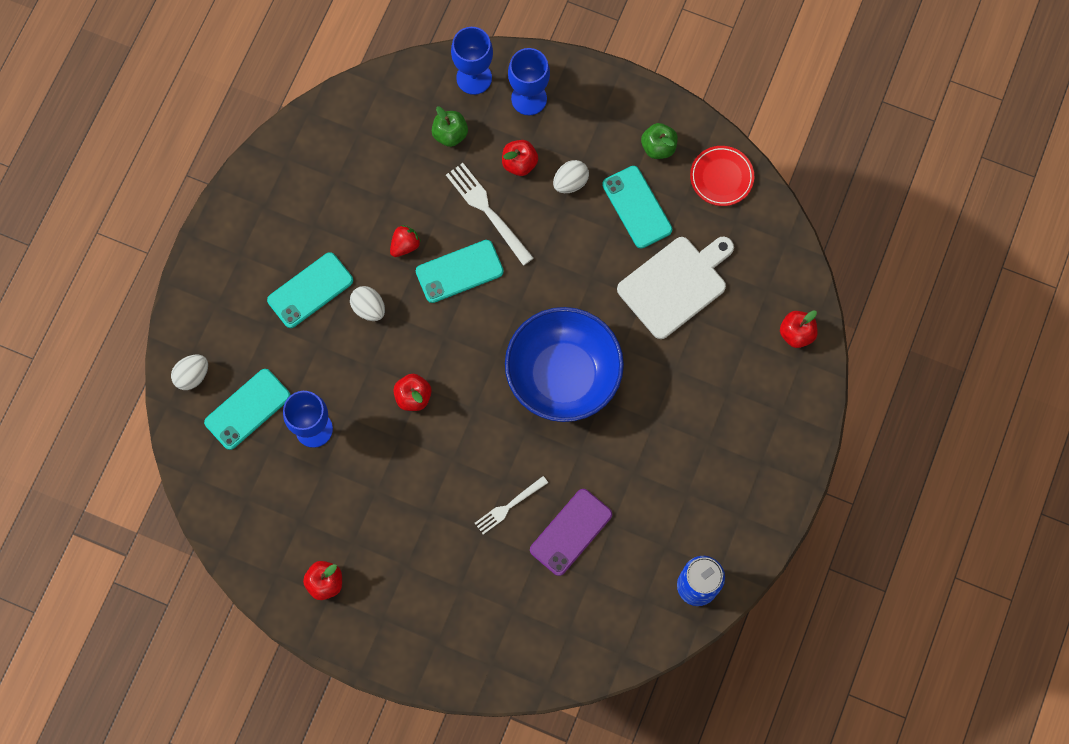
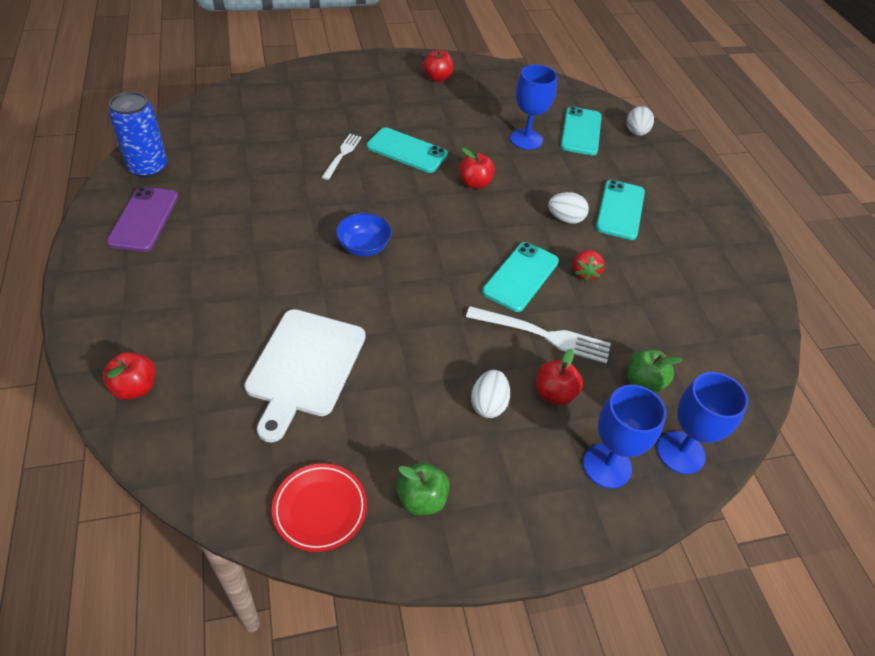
camera: 140 degrees right, 25 degrees down
(563, 375) = (364, 247): blue bowl -> blue bowl, size x0.45
(570, 532) = (280, 159): purple phone -> purple phone (144, 219)
(637, 207) = (398, 419): turquoise phone -> turquoise phone (406, 151)

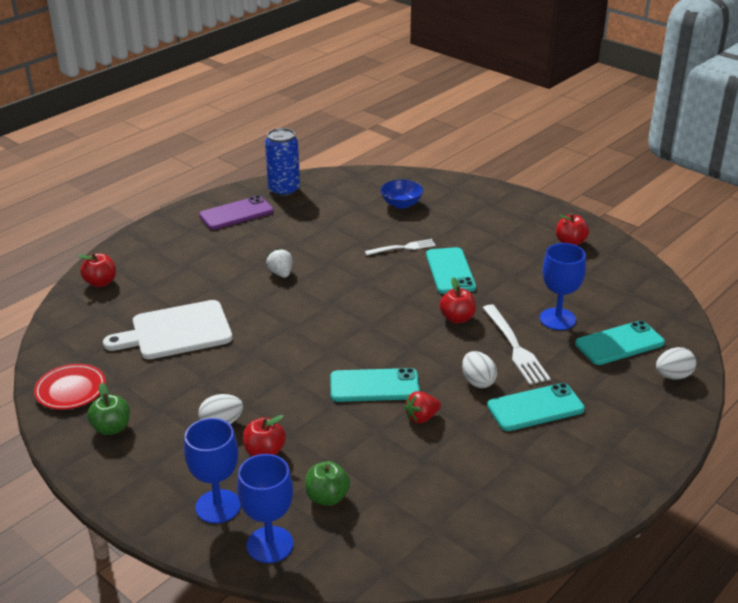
camera: 60 degrees right, 15 degrees down
(291, 244) = (281, 273): none -> white strawberry
(364, 247) = (315, 302): blue bowl -> blue bowl (401, 204)
(544, 335) = (322, 423): white fork -> white fork (515, 347)

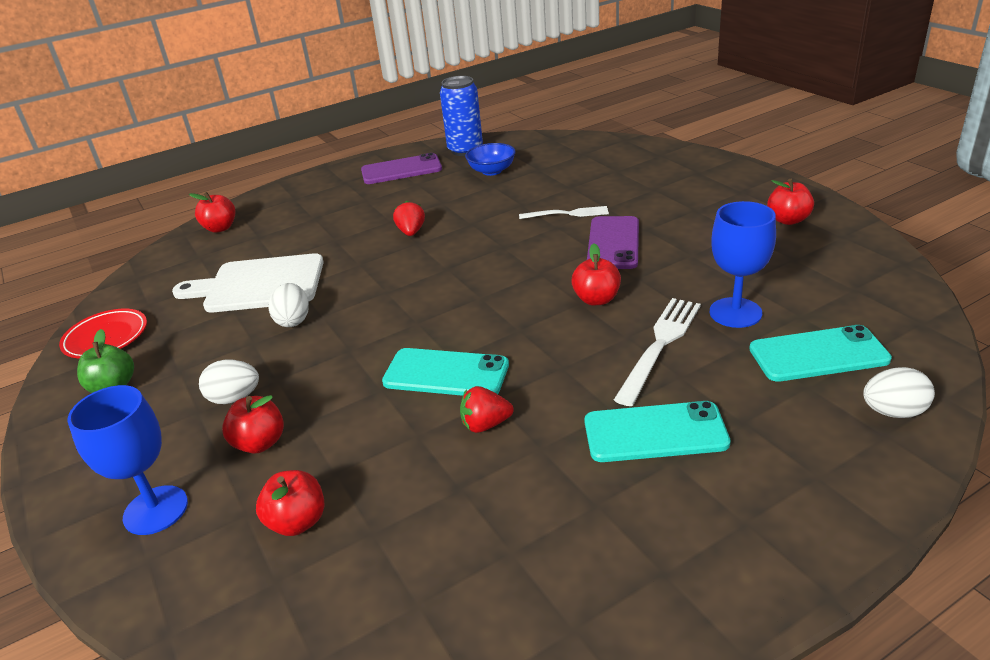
camera: 20 degrees right, 0 degrees up
(270, 544) = (180, 581): blue goblet -> none
(281, 273) = (411, 232): white strawberry -> red strawberry
(327, 497) = (297, 522): green apple -> red apple
(401, 204) = (589, 168): blue bowl -> blue bowl (492, 171)
(450, 271) = (613, 243): turquoise phone -> purple phone
(478, 381) = (587, 384): white egg -> white egg (293, 320)
(515, 347) = (660, 344): white fork -> white fork turned 150 degrees counterclockwise

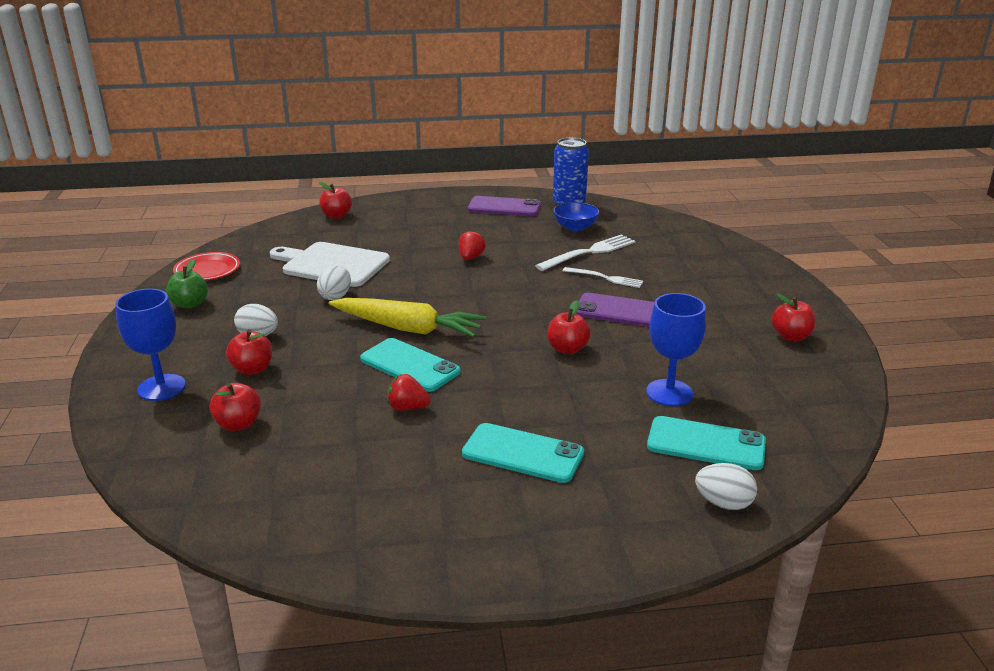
camera: 20 degrees right, 5 degrees down
(407, 331) = (407, 328): none -> yellow carrot
(613, 243) = (621, 311): purple phone -> purple phone turned 75 degrees clockwise
(660, 344) = (586, 396): white fork -> white fork (590, 252)

